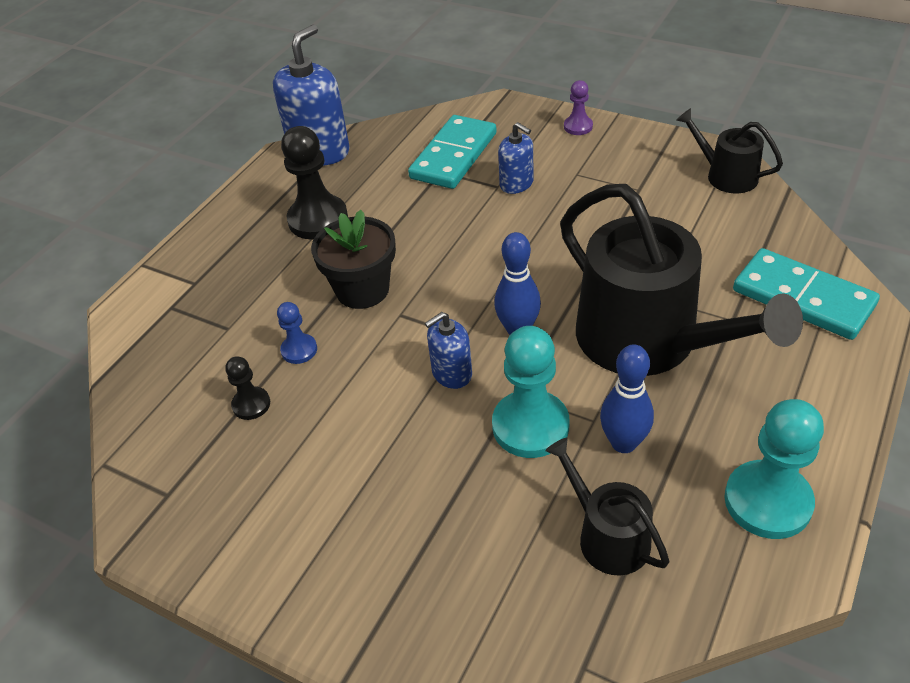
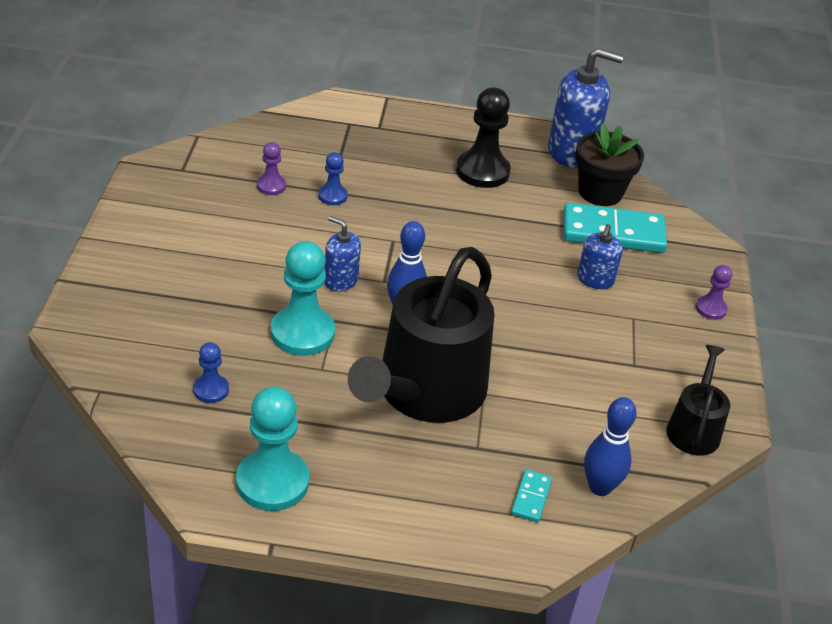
camera: 60 degrees right, 5 degrees down
(251, 404) = (271, 186): black pawn -> purple pawn
(362, 290) = (411, 214): black flower pot -> black flower pot (600, 192)
(607, 536) = (211, 390): black watering can -> blue pawn
(623, 443) = (304, 389): blue bowling pin -> blue bowling pin (600, 487)
(803, 297) = (531, 498): turquoise domino -> turquoise domino, size x0.45

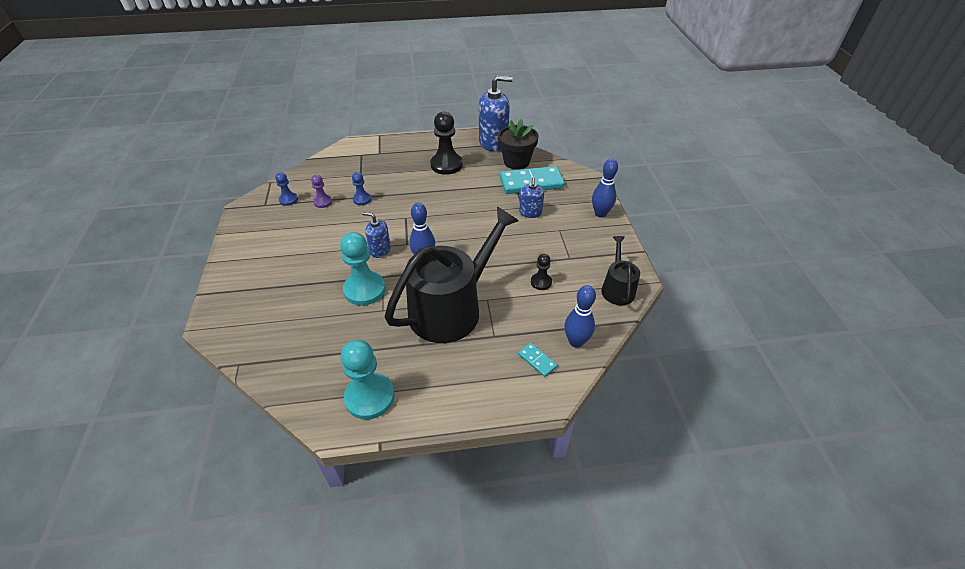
camera: 10 degrees left, 5 degrees up
(211, 390) = (314, 343): blue pawn -> blue pawn (288, 200)
(425, 392) = (451, 308): black watering can -> black watering can turned 150 degrees counterclockwise
(531, 498) = (537, 360): turquoise domino -> turquoise domino turned 45 degrees counterclockwise
(575, 389) = (541, 282): none -> black pawn
(710, 309) = (600, 214): purple pawn -> blue bowling pin

